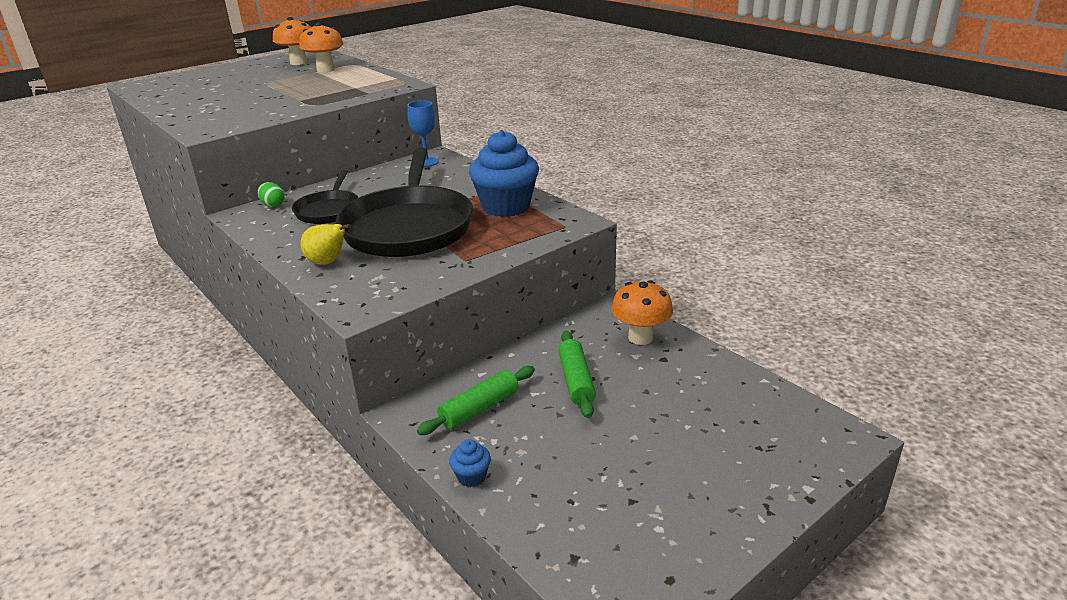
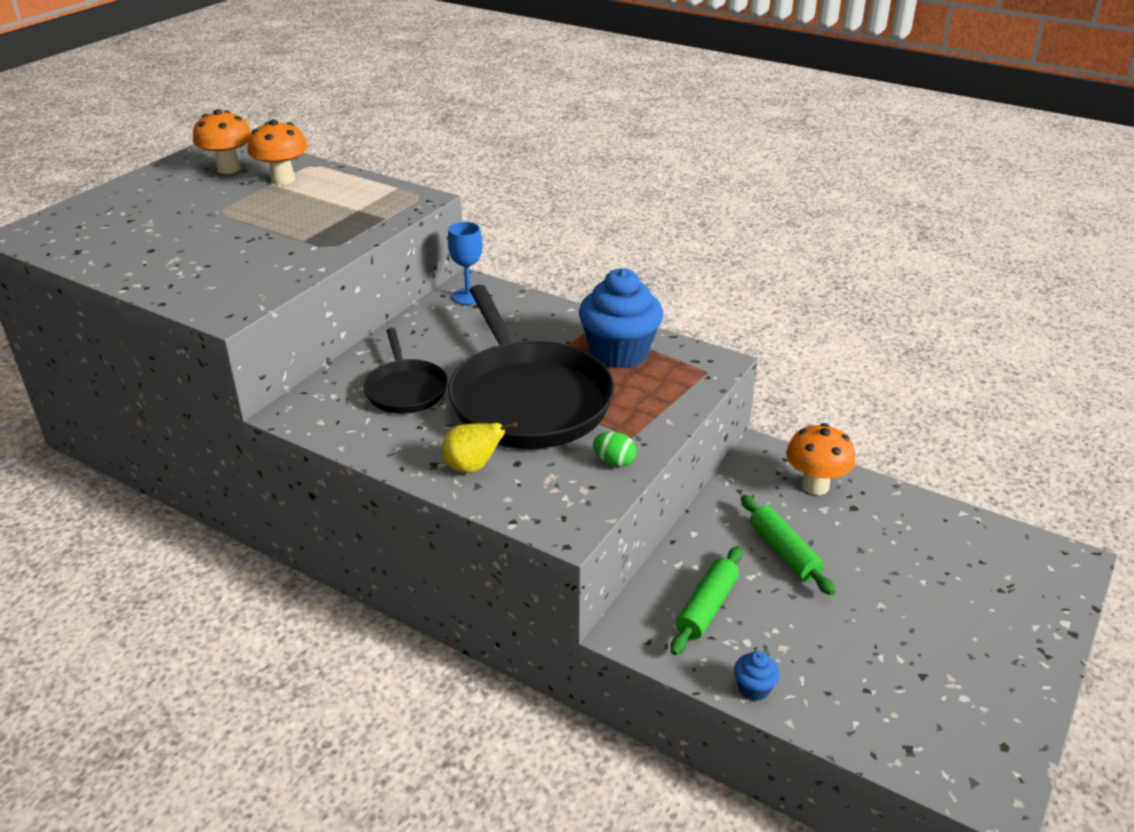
camera: 20 degrees left, 5 degrees up
(273, 205) = (324, 392): green egg -> green egg (614, 462)

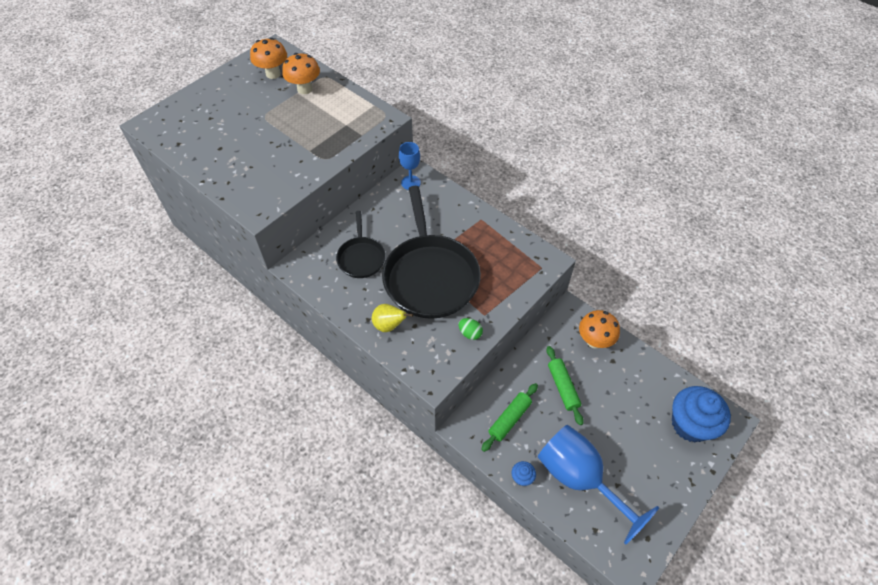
camera: 10 degrees right, 20 degrees up
(619, 353) = (492, 244): blue cupcake -> blue cupcake (690, 424)
(855, 675) = (579, 478): none -> blue goblet

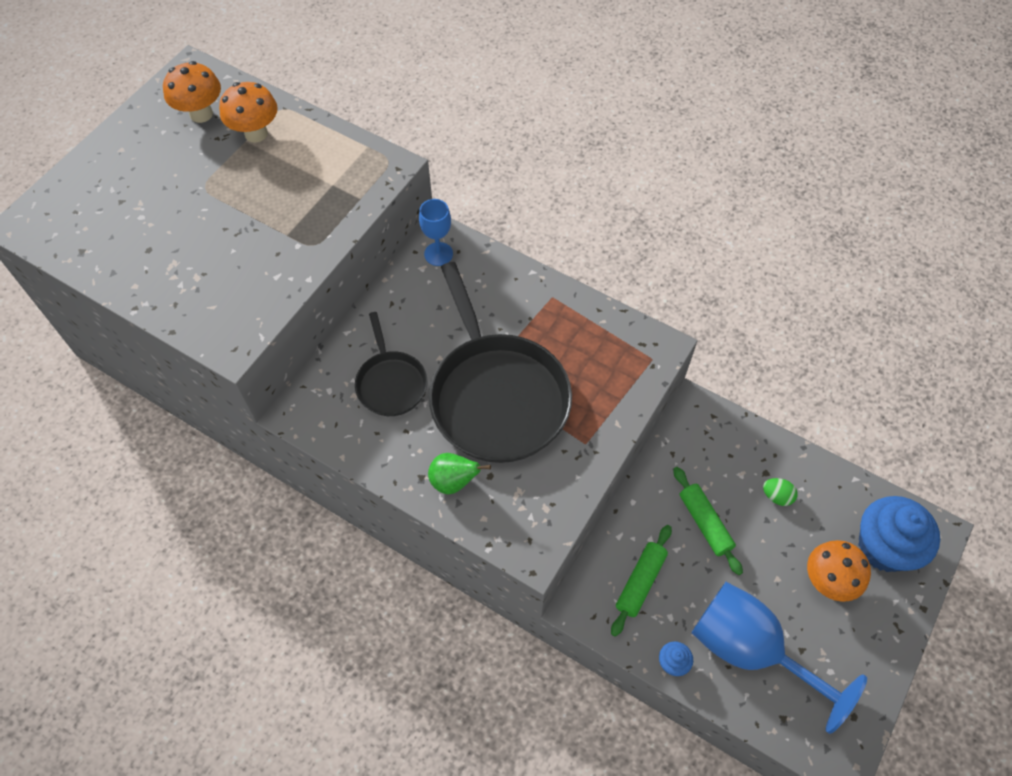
camera: 10 degrees left, 5 degrees up
(389, 325) = (454, 481): yellow pear -> green pear
(470, 333) = (570, 475): green egg -> green egg (777, 496)
(594, 341) = (736, 448): orange mushroom -> orange mushroom (827, 581)

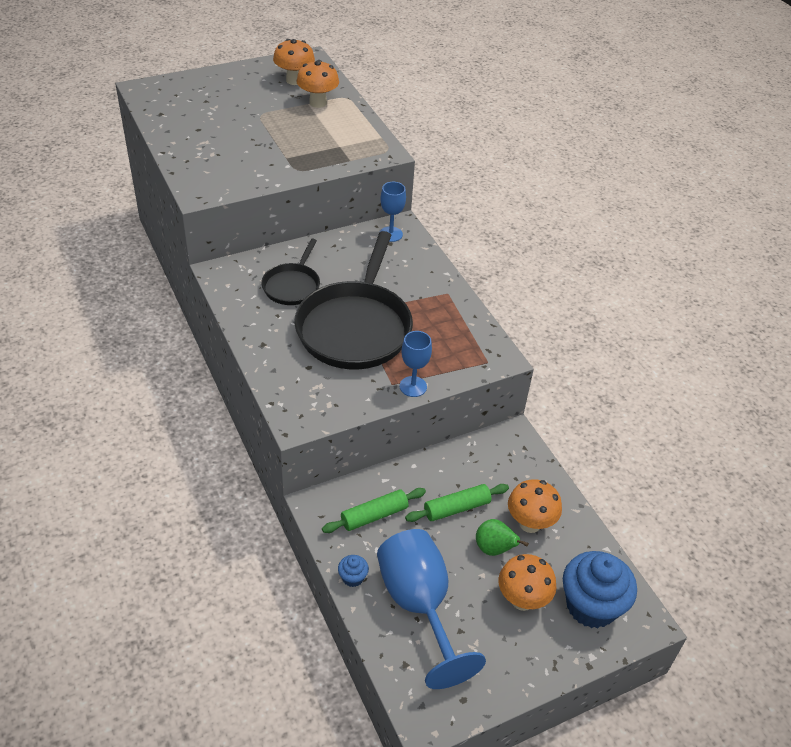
camera: 30 degrees right, 15 degrees down
(454, 481) = (281, 357): green pear -> green pear (494, 549)
(607, 434) = (413, 386): none -> blue goblet
(705, 523) = (456, 508): green rolling pin -> green rolling pin turned 60 degrees clockwise
(777, 496) = (530, 523): green egg -> orange mushroom

